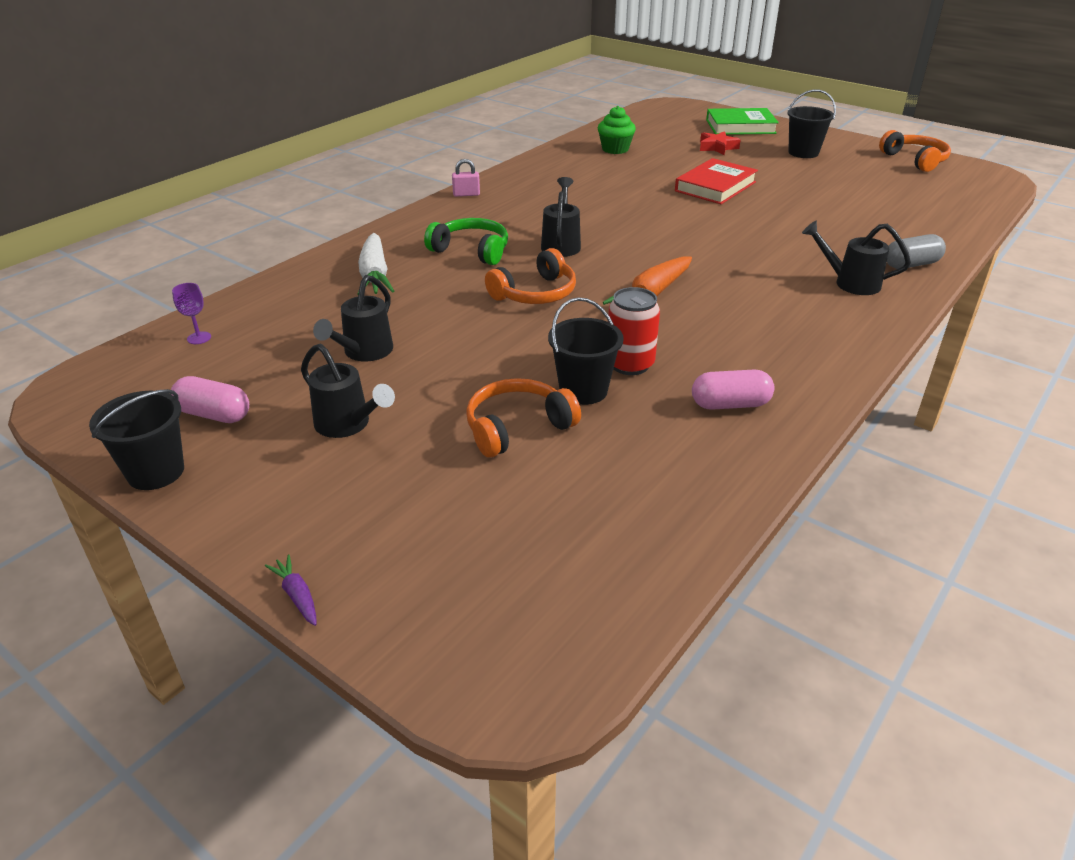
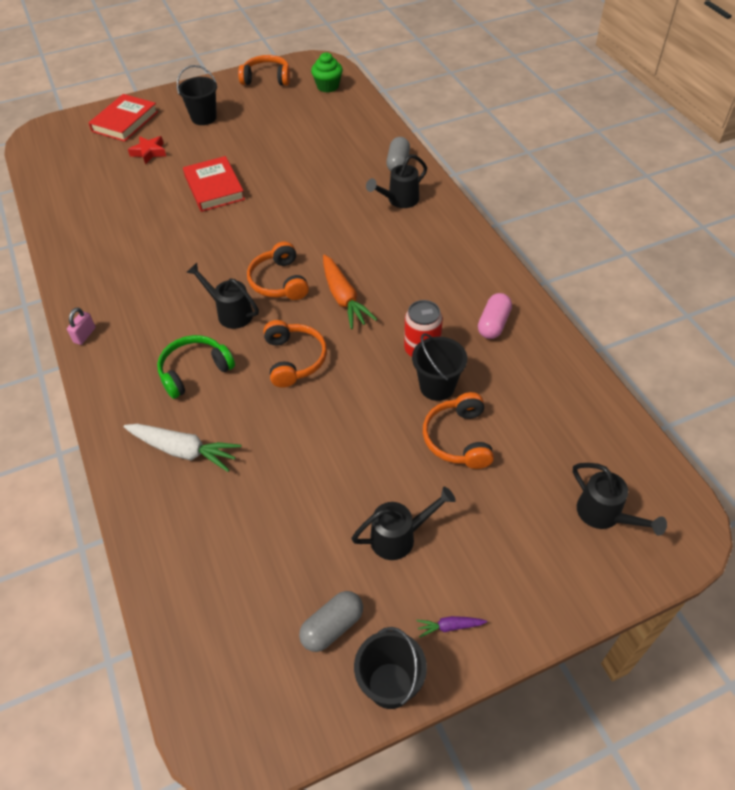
camera: 60 degrees left, 15 degrees up
(199, 338) = (198, 614): purple goblet -> none
(214, 414) = (332, 626): pink capsule -> grey capsule
(297, 595) = (570, 619): purple carrot -> purple carrot (450, 627)
(364, 352) = (305, 497): black watering can -> black watering can (604, 515)
(615, 149) = (91, 207): green cupcake -> green cupcake (328, 86)
(631, 254) = (279, 281): none -> orange headphones
(740, 126) = (125, 121): green book -> red book

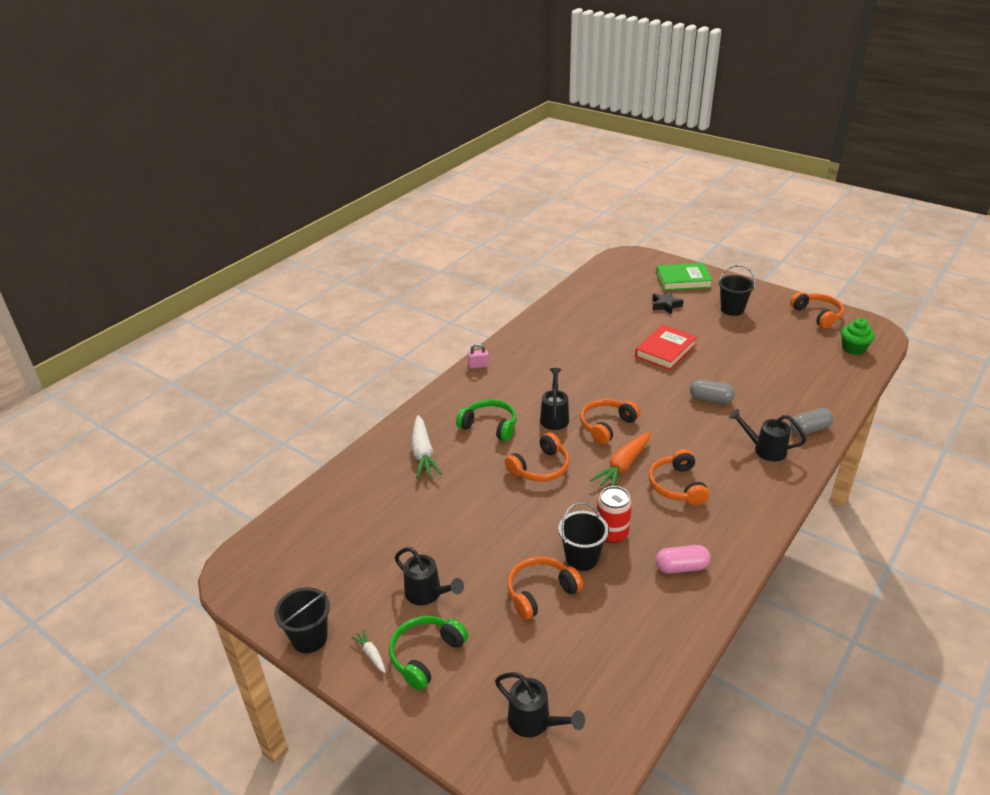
camera: 60 degrees right, 15 degrees down
(125, 121) = (683, 280): red book -> green book
(149, 152) = (666, 305): red star -> black star
(332, 626) = (336, 588): grey capsule -> grey capsule (710, 399)
(397, 276) = (677, 486): none -> orange headphones
(450, 627) = (371, 654): purple carrot -> white carrot
(479, 573) = (425, 655): none -> green headphones
(604, 515) = (534, 722): black watering can -> black watering can turned 75 degrees counterclockwise

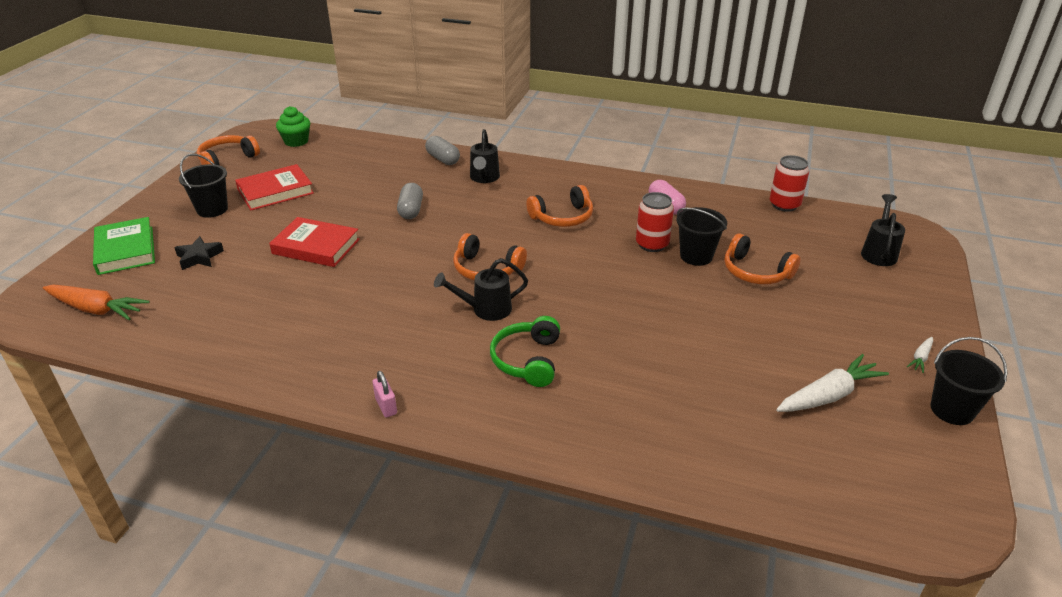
camera: 110 degrees left, 0 degrees up
(423, 453) = (614, 409): white carrot -> white carrot (828, 395)
(425, 655) = (885, 323): green headphones -> none
(427, 594) = (821, 341): black watering can -> none
(540, 468) = (585, 303): orange headphones -> none
(623, 466) = (551, 250): orange carrot -> orange carrot (96, 309)
(661, 679) = (784, 205): none -> red can
(756, 336) = (275, 191): none -> red book

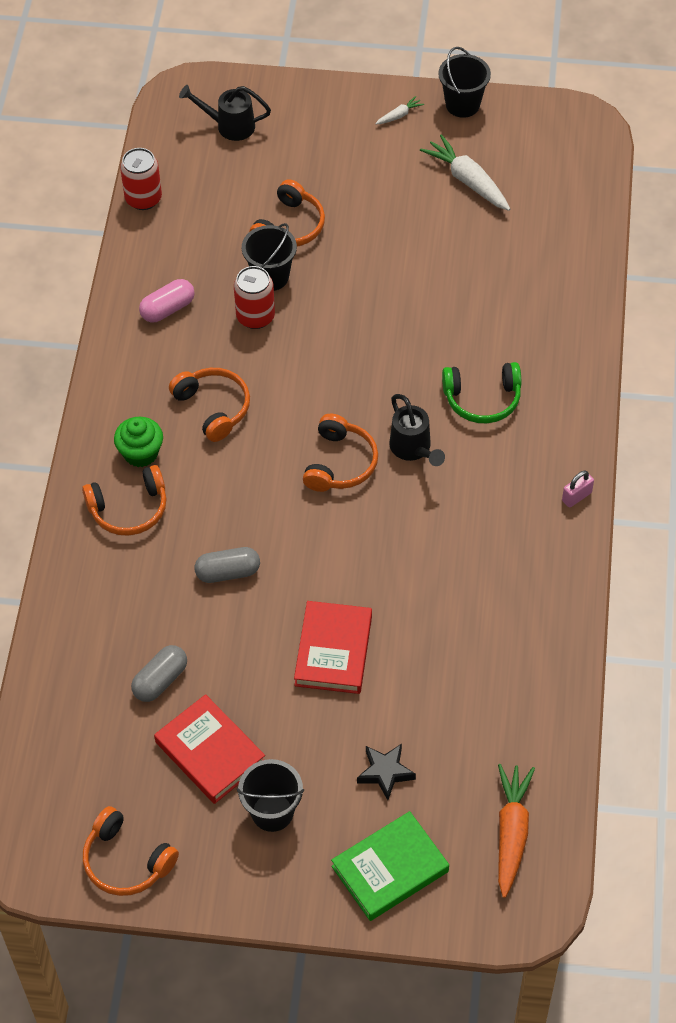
camera: 100 degrees left, 20 degrees up
(296, 141) = (52, 786): green cupcake -> green cupcake (141, 453)
(443, 159) = (82, 571): grey capsule -> grey capsule (160, 680)
(484, 178) = (129, 509): black watering can -> orange headphones
(920, 358) = (399, 115): white carrot -> white carrot turned 60 degrees counterclockwise

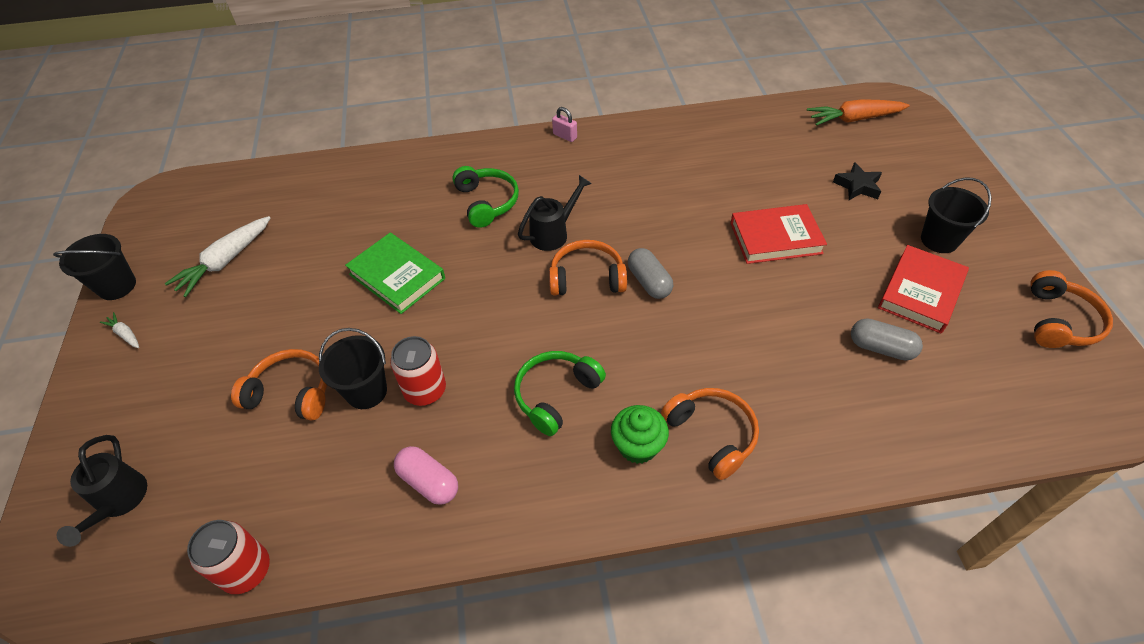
camera: 105 degrees left, 5 degrees down
(213, 407) = (555, 395): orange headphones -> green headphones
(228, 572) = (741, 328): grey capsule -> grey capsule (649, 282)
(390, 869) = (928, 168): green book -> green book (397, 276)

